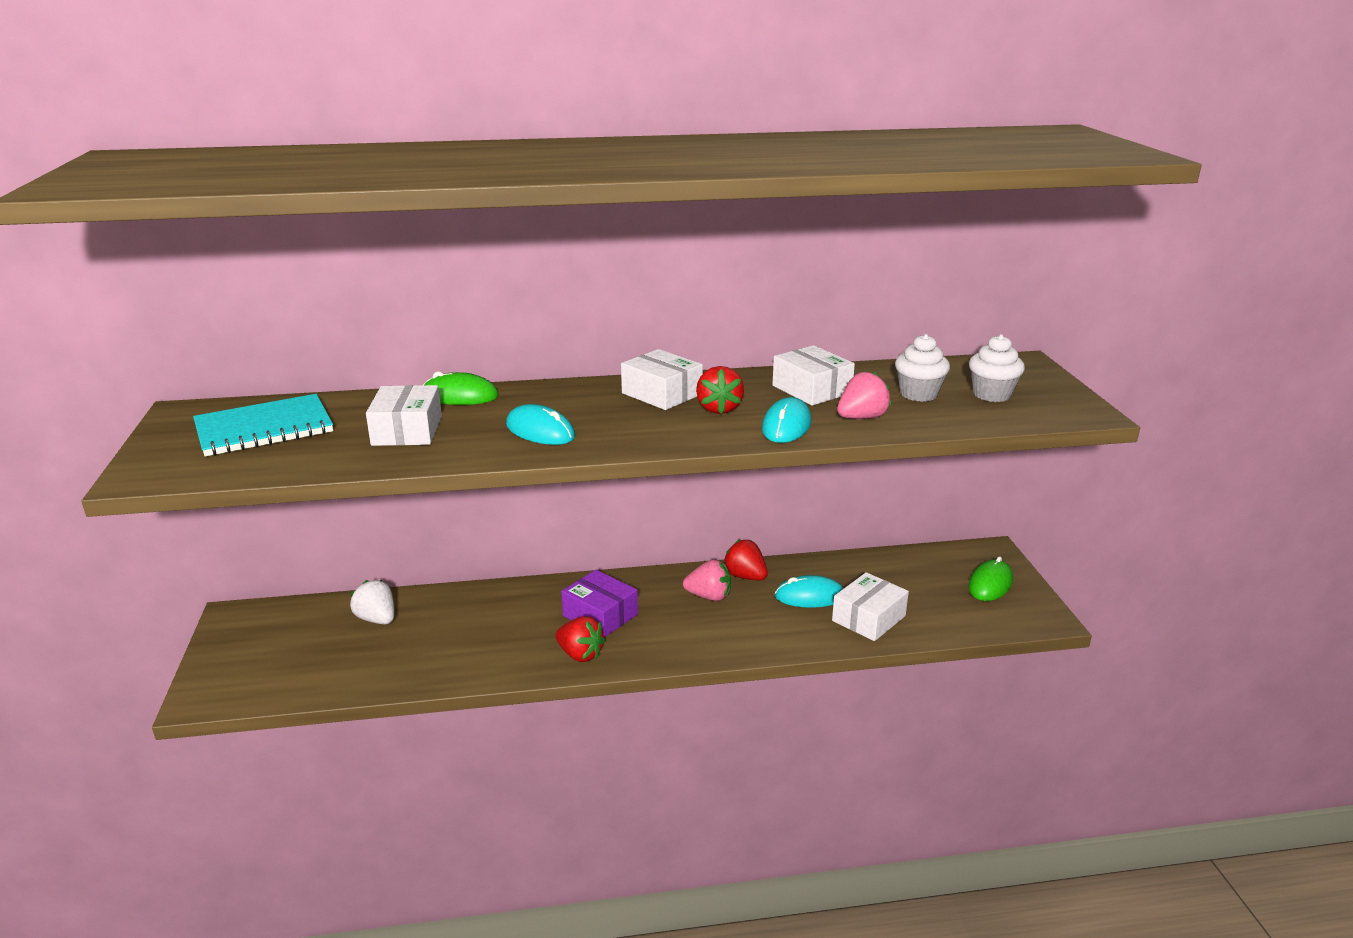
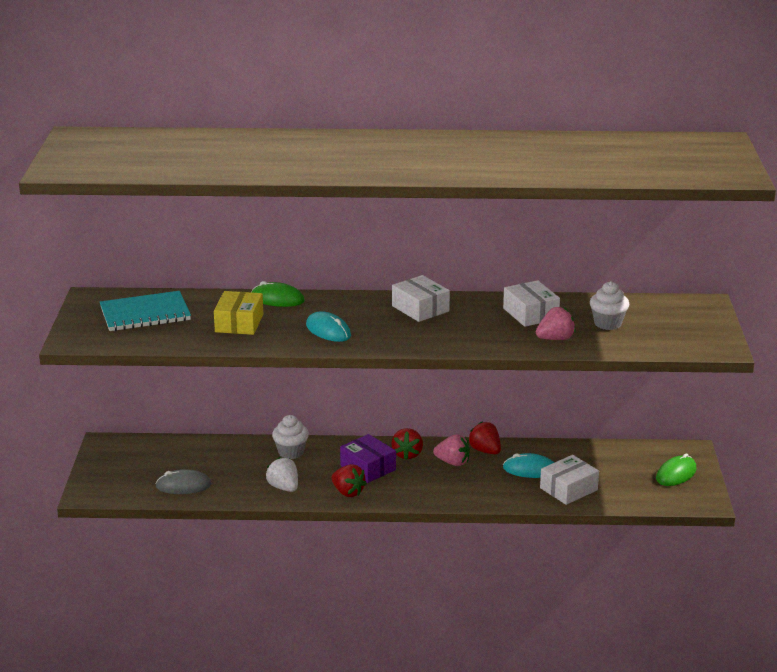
camera: 10 degrees right, 0 degrees up
(346, 669) = (183, 486): none -> grey mouse
(377, 619) = (206, 455): white strawberry -> white strawberry (284, 487)
(407, 431) = (239, 323): white box -> yellow box
(719, 408) = (457, 323): red strawberry -> red strawberry (407, 454)
(786, 426) = (499, 340): turquoise mouse -> none
(992, 394) = (662, 328): white cupcake -> white cupcake (291, 452)

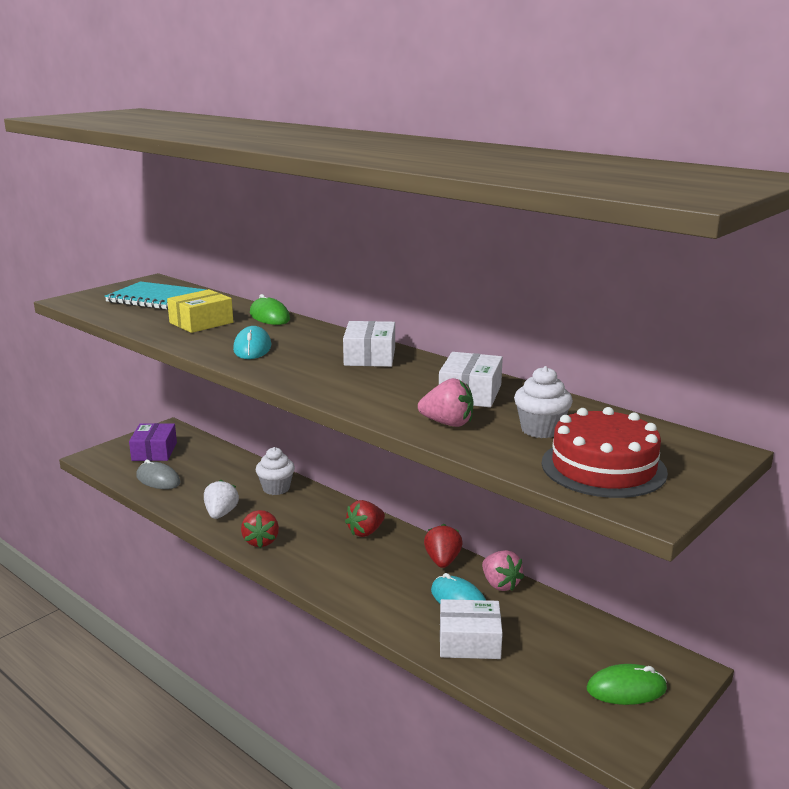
camera: 40 degrees right, 5 degrees down
(368, 467) = (313, 528): purple box -> purple box (154, 451)
(453, 462) = (394, 558): pink strawberry -> pink strawberry (500, 584)
(671, 334) = (603, 467): none -> red cake

